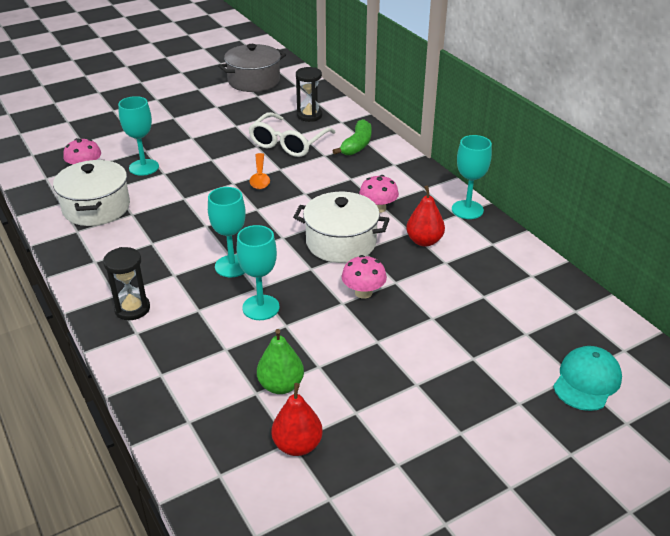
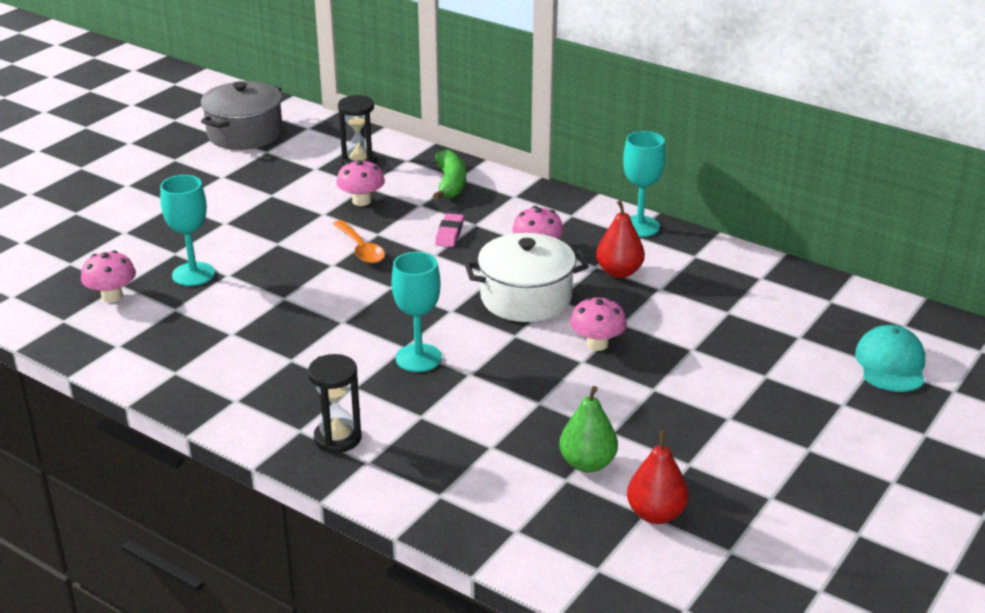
camera: 25 degrees left, 5 degrees down
(96, 208) = (175, 338): white pot -> none
(261, 307) = (493, 392): turquoise goblet -> none
(288, 143) = (361, 201): white glasses -> pink mushroom
(327, 181) = (449, 233): none -> pink eraser

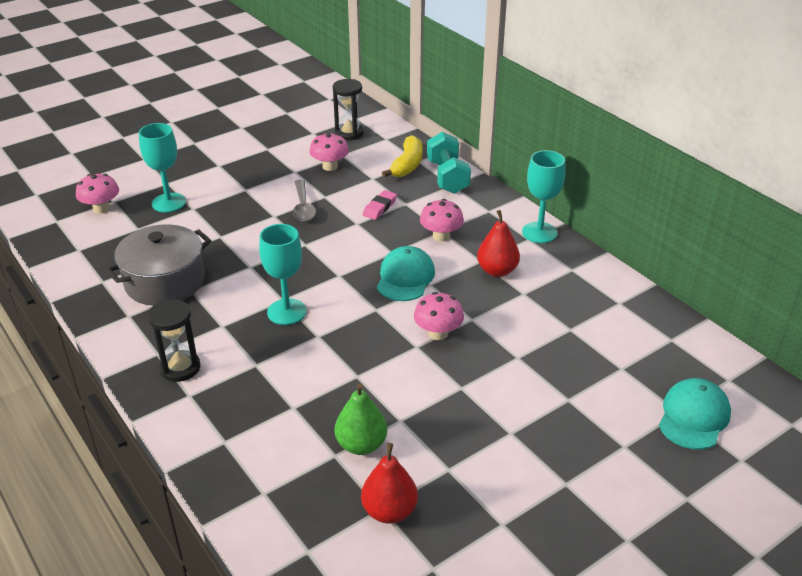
camera: 20 degrees right, 5 degrees up
(245, 134) = (280, 96): grey pot -> grey pot (165, 282)
(361, 249) = (303, 207): orange spoon -> grey spoon
(450, 184) = (407, 165): green banana -> yellow banana
(504, 189) = (447, 177): none -> turquoise dumbbell
(526, 298) = (405, 277): white pot -> turquoise cap

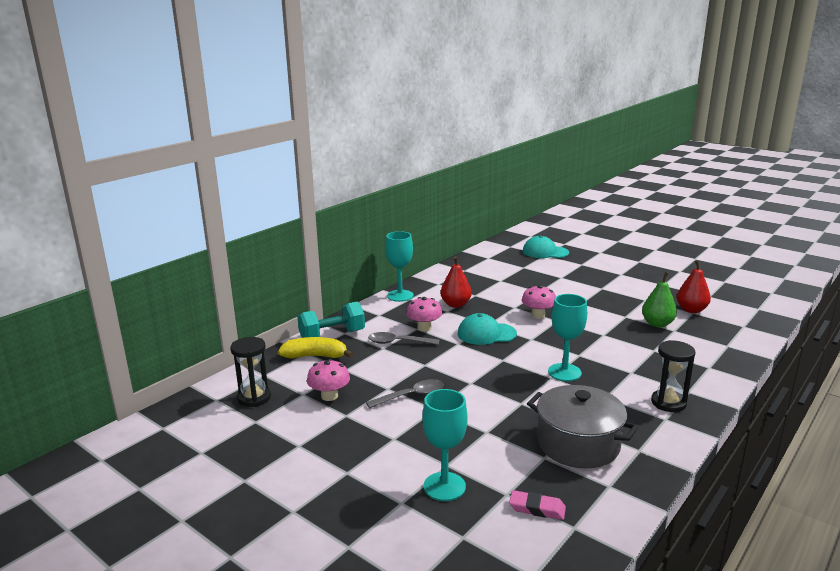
camera: 105 degrees left, 15 degrees down
(101, 208) = (484, 541): pink mushroom -> none
(380, 207) = (395, 358): pink eraser -> pink eraser (537, 508)
(413, 214) = (398, 342): none -> grey spoon

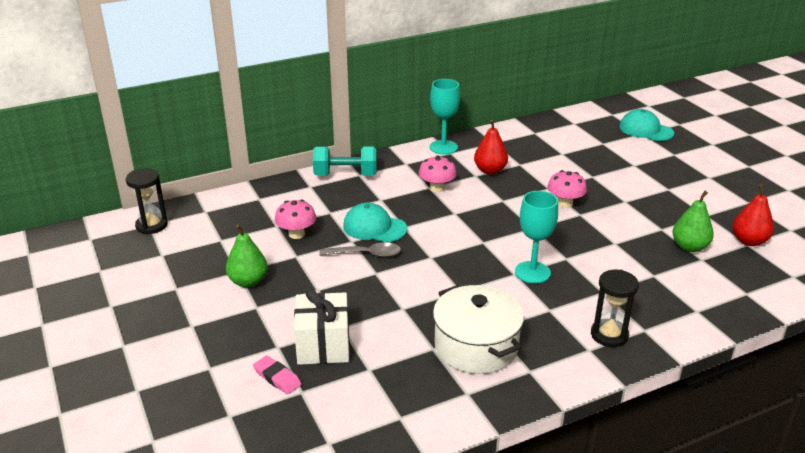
camera: 25 degrees right, 10 degrees up
(254, 398) = (235, 218): black hourglass -> black hourglass (151, 225)
(315, 356) = (315, 192): yellow banana -> none
(318, 451) = (248, 281): none -> green pear
(398, 342) = (399, 197): grey spoon -> none
(444, 486) = (323, 345): turquoise goblet -> white gift
(486, 334) = (492, 210): turquoise cap -> turquoise cap (374, 227)
(537, 508) = (383, 390): pink eraser -> pink eraser (277, 377)
(578, 444) = (476, 346): grey pot -> white pot

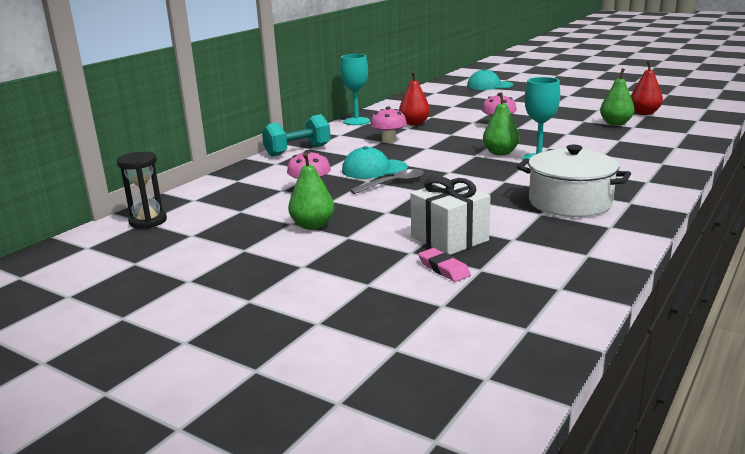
camera: 30 degrees left, 10 degrees down
(277, 377) = (444, 268): pink eraser -> pink eraser turned 45 degrees clockwise
(510, 248) = (500, 153): none -> green pear
(609, 335) = (646, 171): black hourglass -> none

